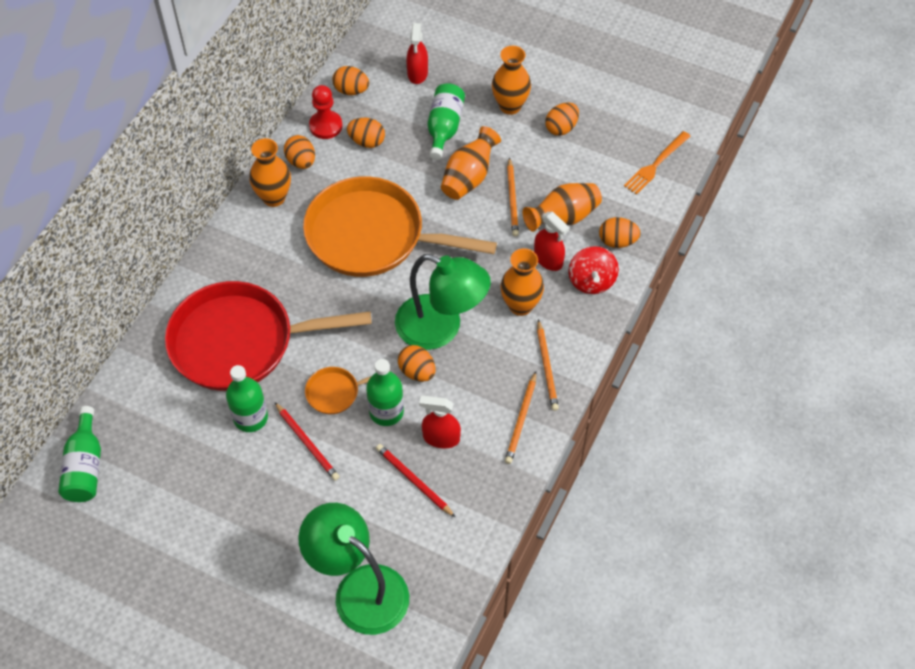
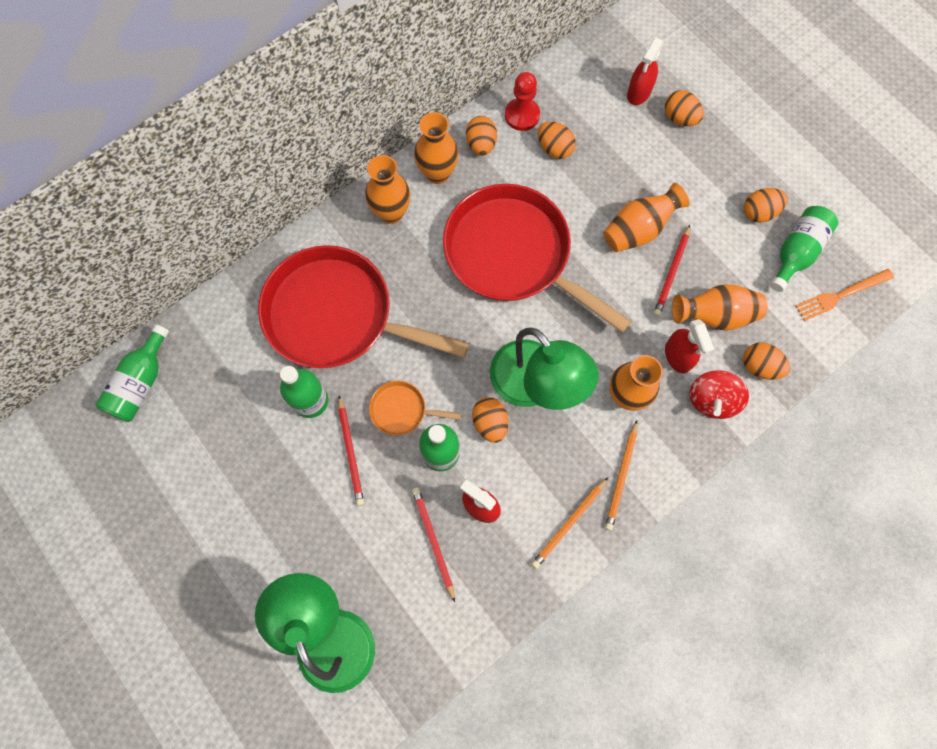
camera: 25 degrees right, 15 degrees up
(351, 90) = (564, 86): orange egg -> orange egg (679, 118)
(372, 236) = (513, 255): orange pan -> red pan
(444, 128) = (638, 164): green bottle -> green bottle (796, 252)
(510, 106) = (716, 166): orange vase -> orange vase (391, 213)
(512, 199) = (671, 273): orange pencil -> red pencil

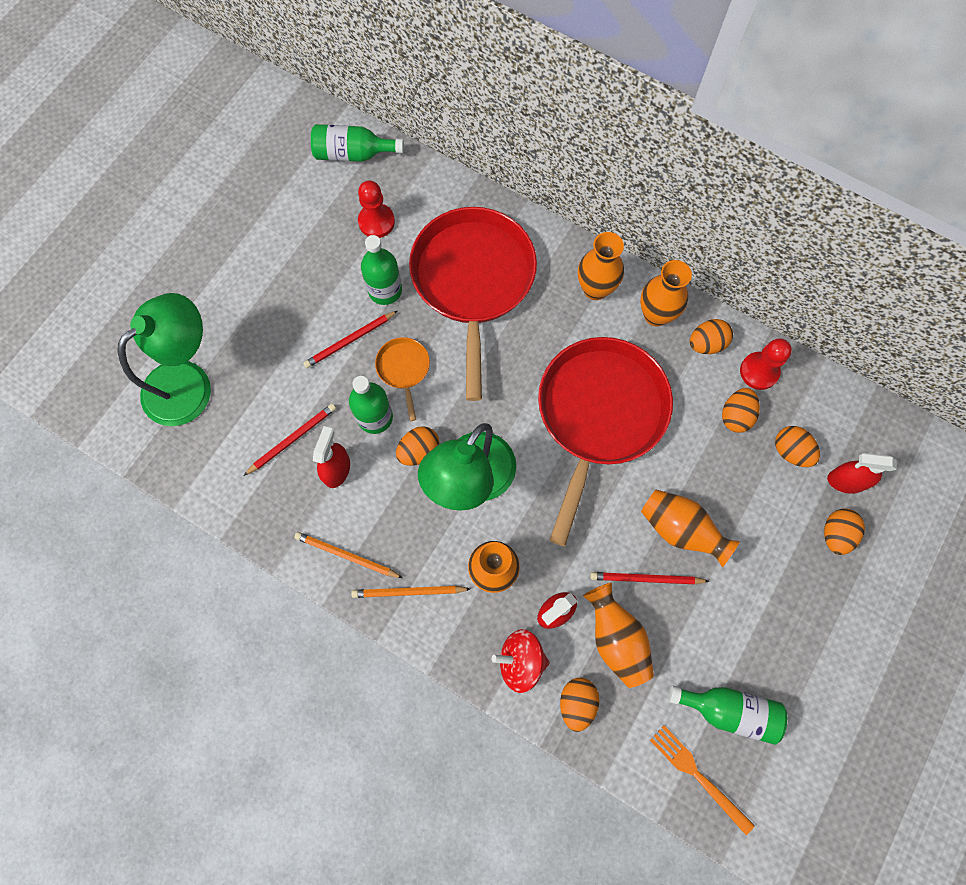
camera: 70 degrees right, 0 degrees up
(231, 385) = (376, 222): none -> red pawn
(759, 212) = (759, 655): orange egg -> orange egg (790, 451)

